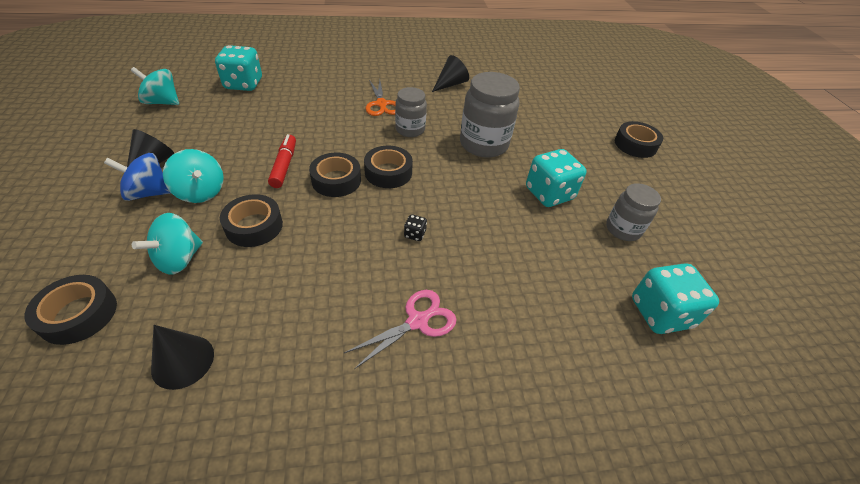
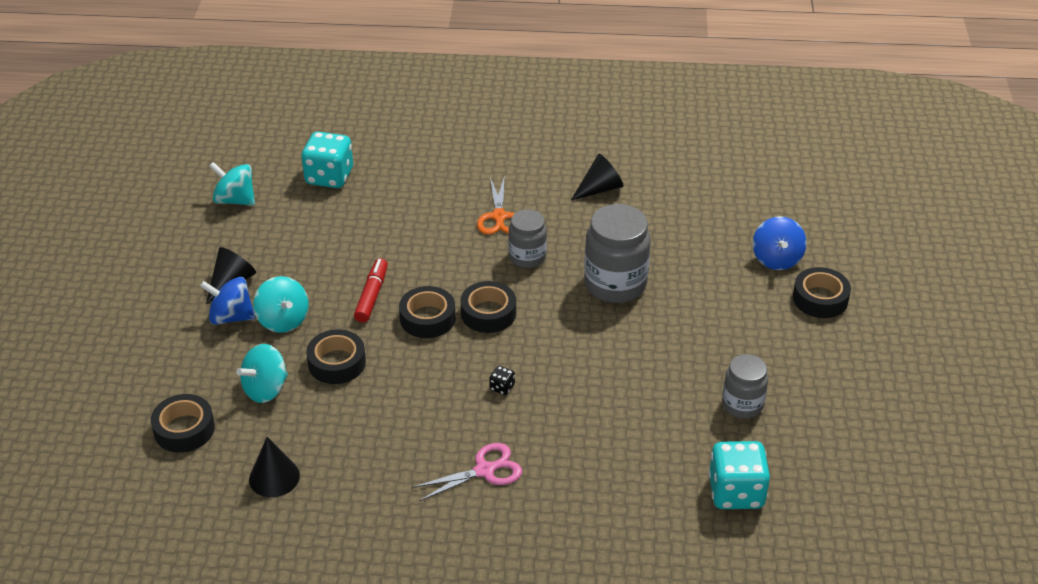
camera: 15 degrees right, 5 degrees down
(549, 194) = (672, 355): turquoise dice -> none
(591, 121) = (776, 259): none -> blue spinning top

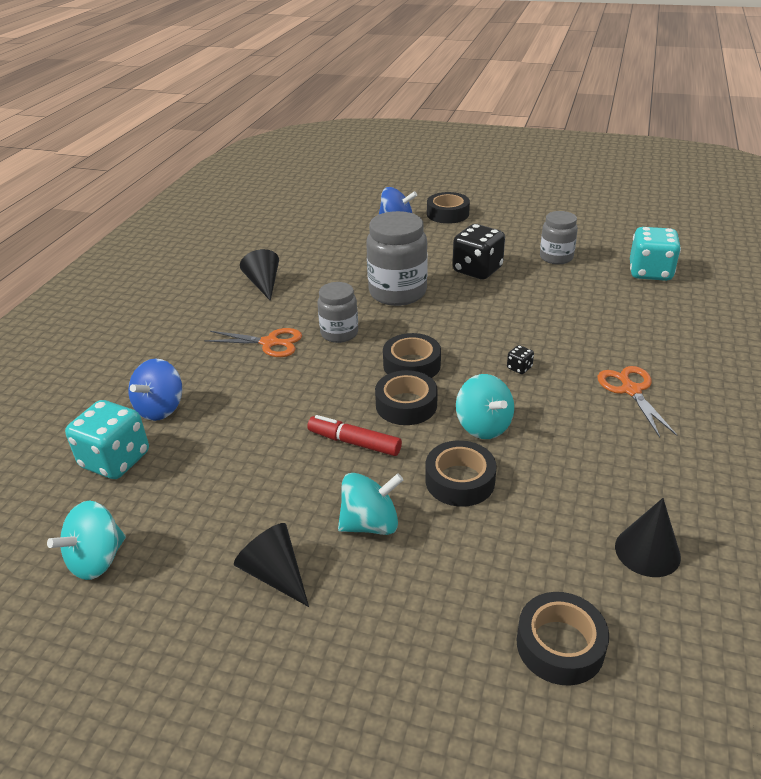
camera: 75 degrees left, 5 degrees down
(231, 317) = (345, 578): blue spinning top -> blue spinning top (160, 408)
(266, 389) = (494, 549): turquoise spinning top -> turquoise spinning top (483, 426)
(485, 470) = (631, 390): pink scissors -> orange scissors
(685, 339) = (477, 270): none -> black dice

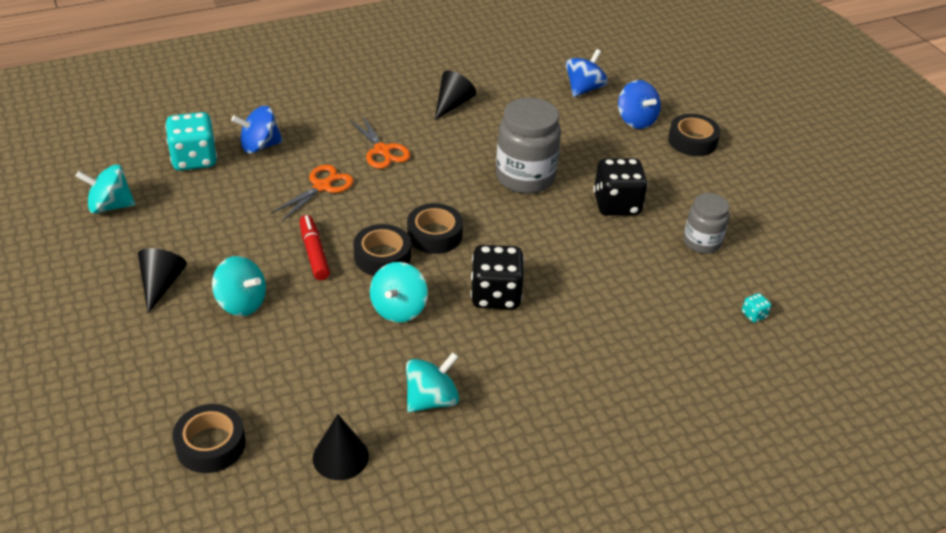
camera: 45 degrees right, 5 degrees up
(333, 225) = (584, 89): none -> blue spinning top
(339, 333) = (433, 177): grey jar -> none
(460, 480) = (324, 325): black tape -> none
(519, 368) = (495, 295): black dice -> black dice, size x2.38
(615, 459) = (431, 399): none -> turquoise spinning top
(631, 390) = (536, 374): orange scissors -> orange scissors (322, 186)
(650, 272) = (753, 315): turquoise dice -> turquoise dice, size x0.42

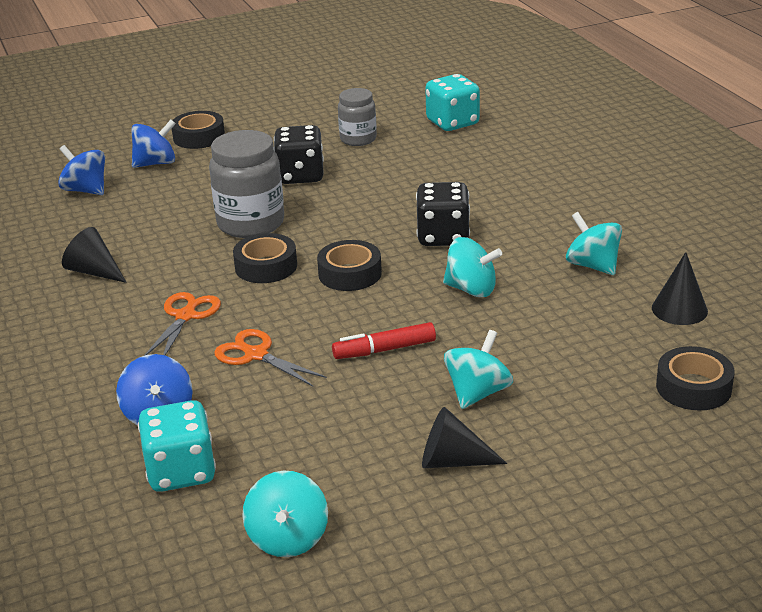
camera: 85 degrees left, 10 degrees down
(382, 151) = (186, 316): orange scissors -> orange scissors turned 45 degrees counterclockwise
(382, 257) = (388, 304): black tape -> black tape (266, 266)
(753, 315) = (452, 123): turquoise dice -> turquoise dice, size x2.38

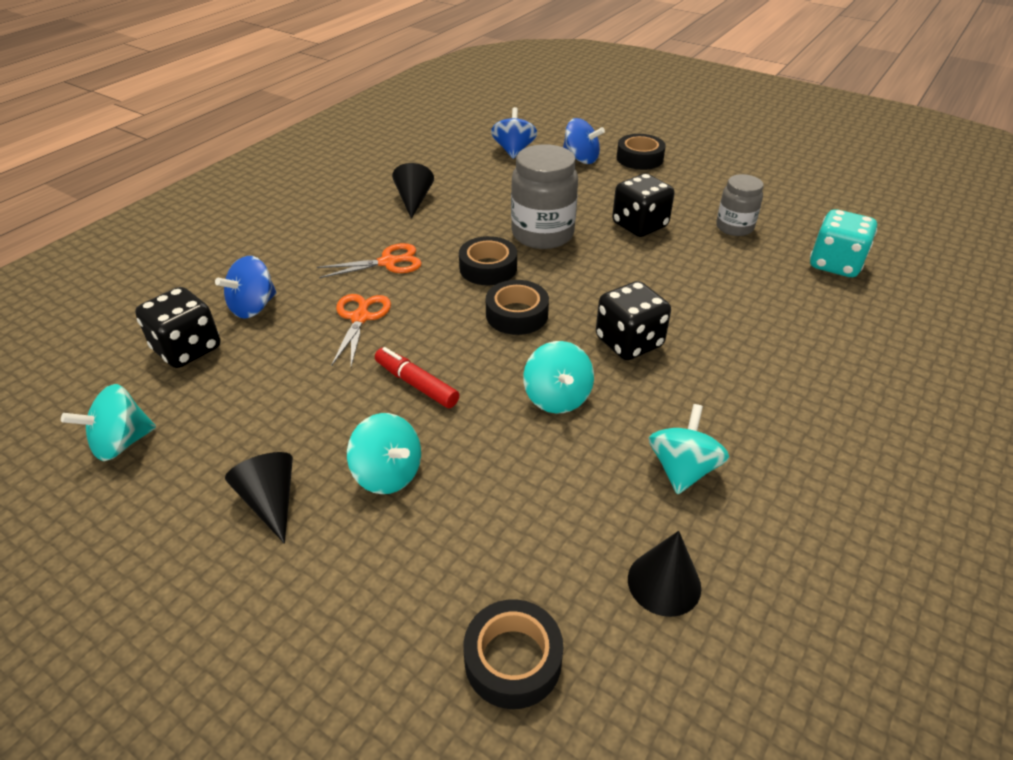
camera: 55 degrees right, 10 degrees up
(181, 472) = (187, 349): turquoise dice -> black dice
(477, 393) = (388, 474): turquoise spinning top -> turquoise spinning top turned 45 degrees clockwise

